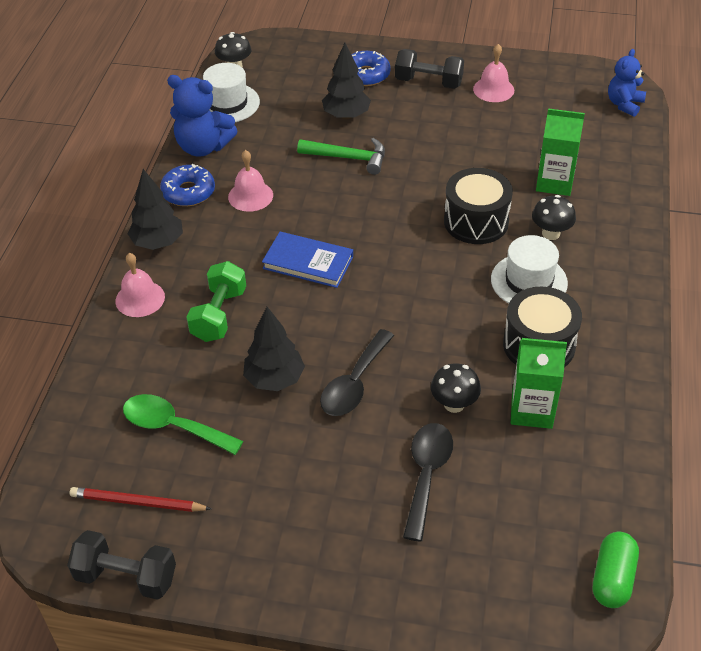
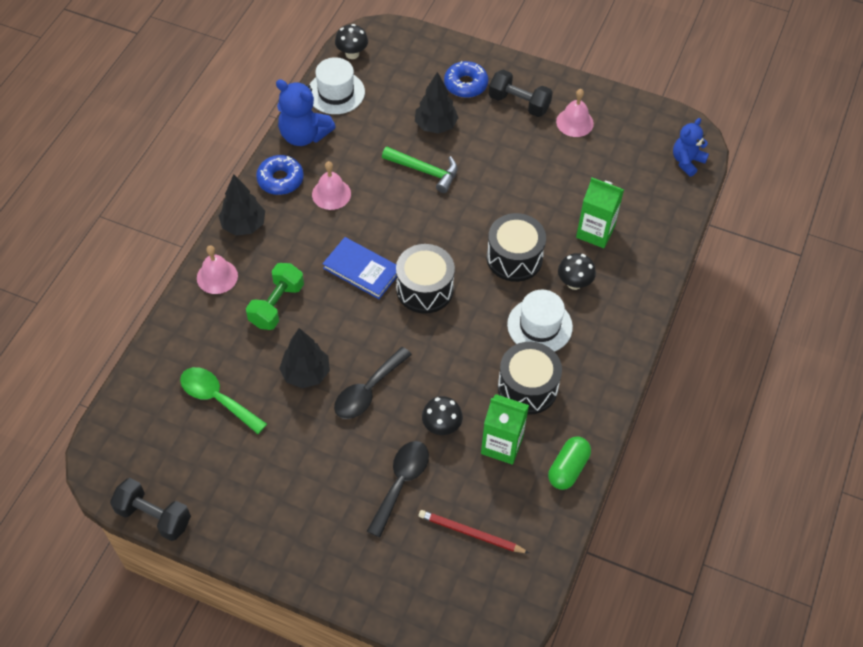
camera: 10 degrees right, 10 degrees up
(137, 502) = (175, 458): red pencil -> red pencil (470, 533)
(386, 268) = (424, 289): none -> black drum
(612, 578) = (515, 599): green capsule -> green capsule (568, 468)

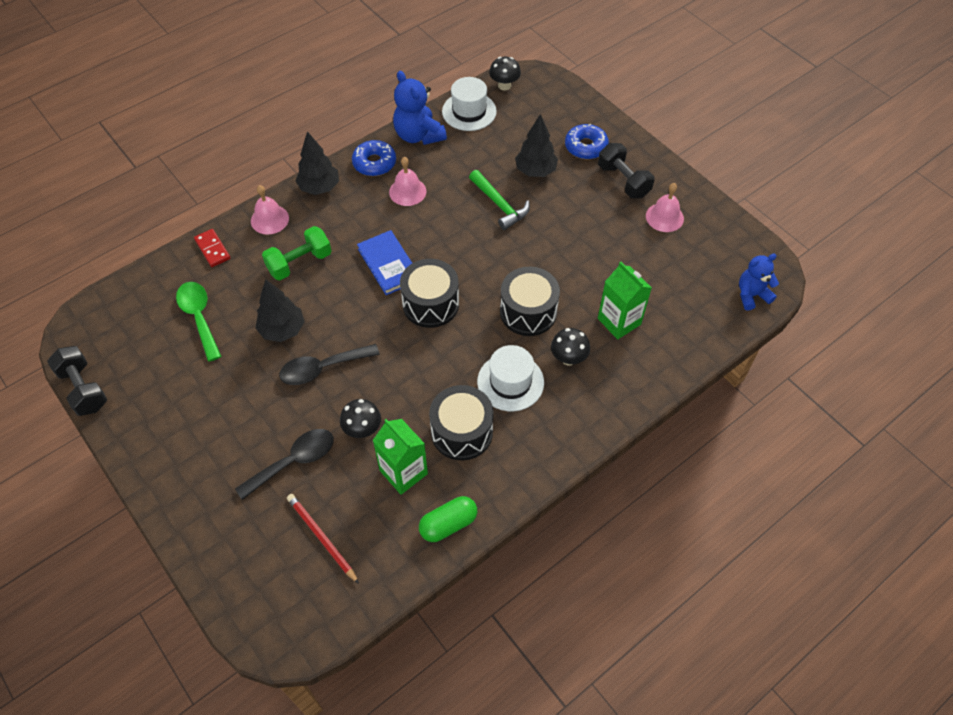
camera: 30 degrees right, 0 degrees up
(181, 329) = (212, 249): none -> red domino

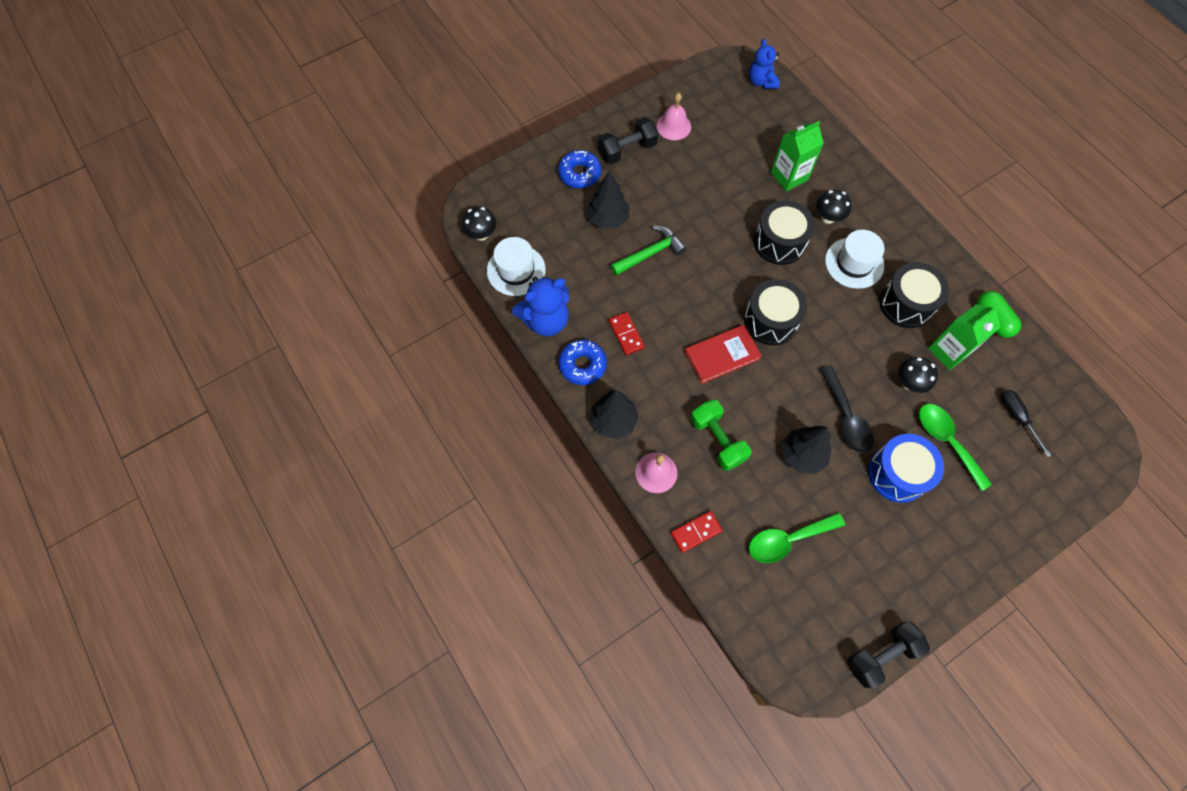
camera: 85 degrees left, 10 degrees up
(259, 412) = (897, 473): none -> blue drum
(294, 461) = (946, 441): black spoon -> green spoon
(321, 537) = (1016, 417): red pencil -> black screwdriver
(388, 264) = (722, 355): blue book -> red book
(407, 191) = (626, 334): pink bell -> red domino

